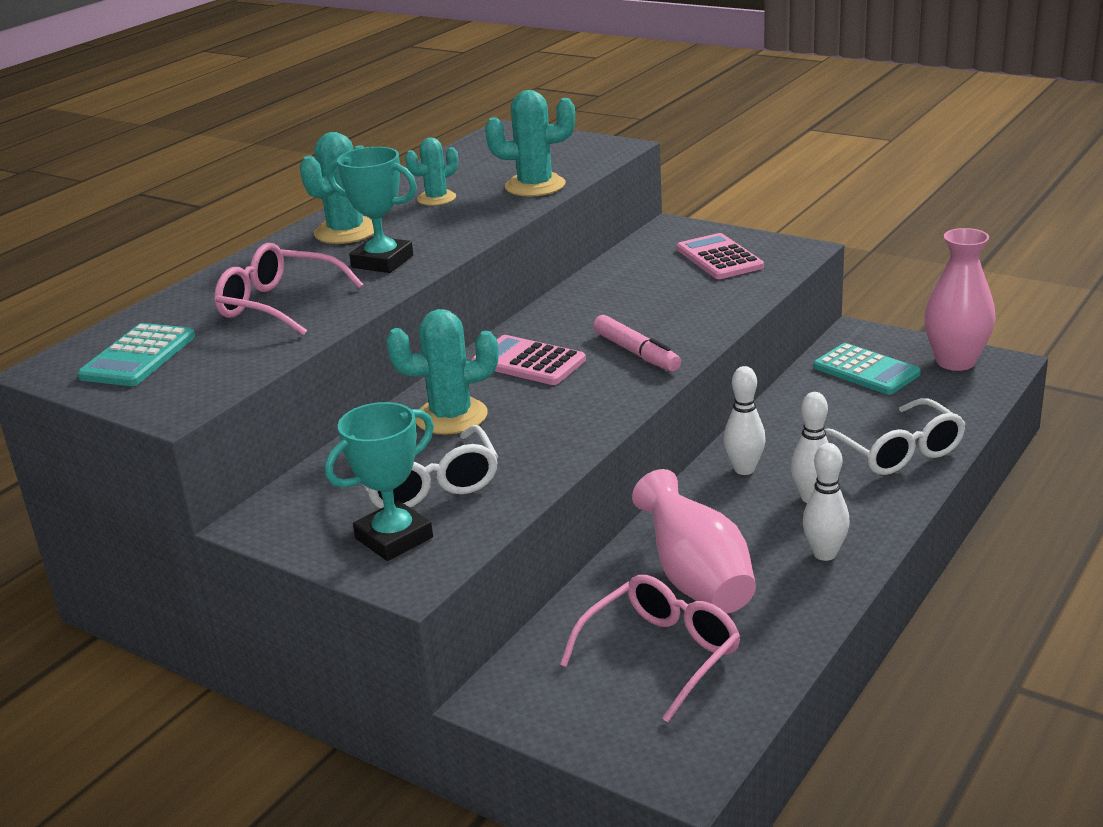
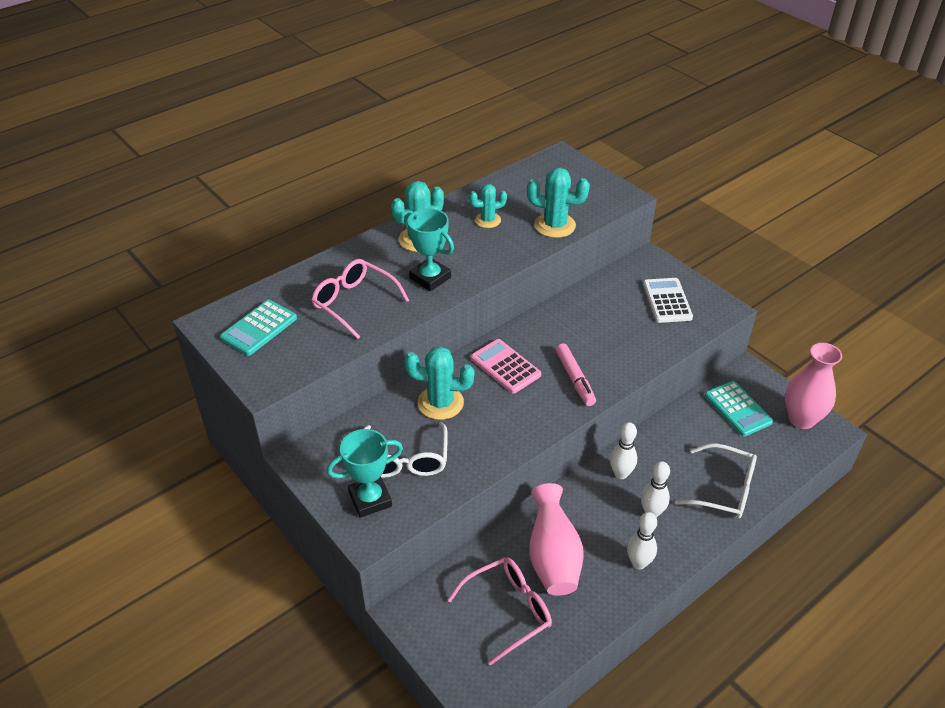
camera: 15 degrees right, 15 degrees up
(719, 258) = (667, 301): pink calculator -> white calculator
(897, 451) = (724, 489): white glasses -> white glasses turned 60 degrees counterclockwise

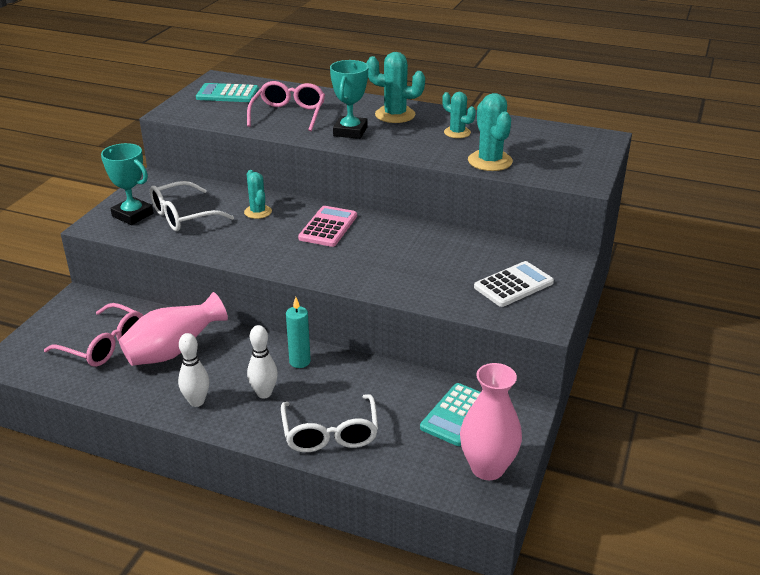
camera: 60 degrees right, 10 degrees down
(440, 403) = (258, 212): turquoise cactus -> turquoise cactus, size x0.64
(575, 379) = (345, 264): pink marker -> none
(620, 474) = (300, 361): white bowling pin -> turquoise candle

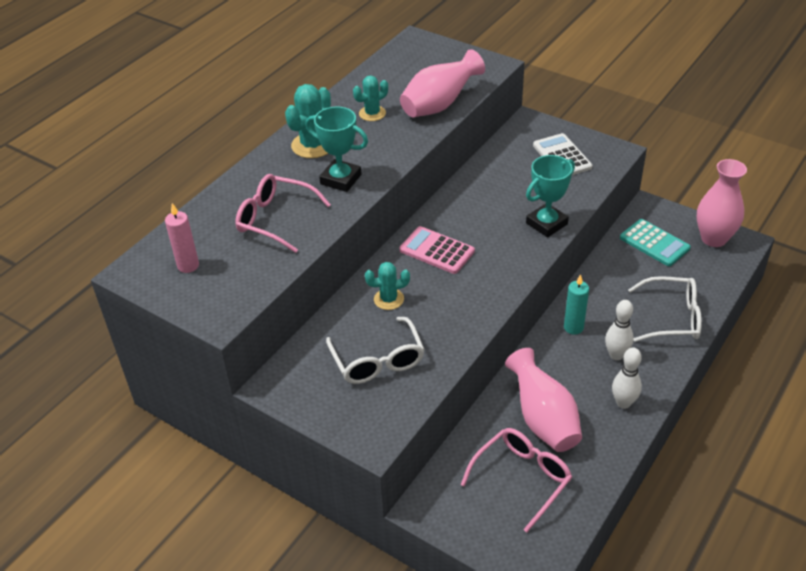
camera: 75 degrees left, 10 degrees up
(132, 215) = (360, 406): turquoise trophy -> turquoise trophy (546, 224)
(227, 94) = (188, 265): turquoise calculator -> pink candle
(490, 161) = (439, 105): turquoise cactus -> pink vase

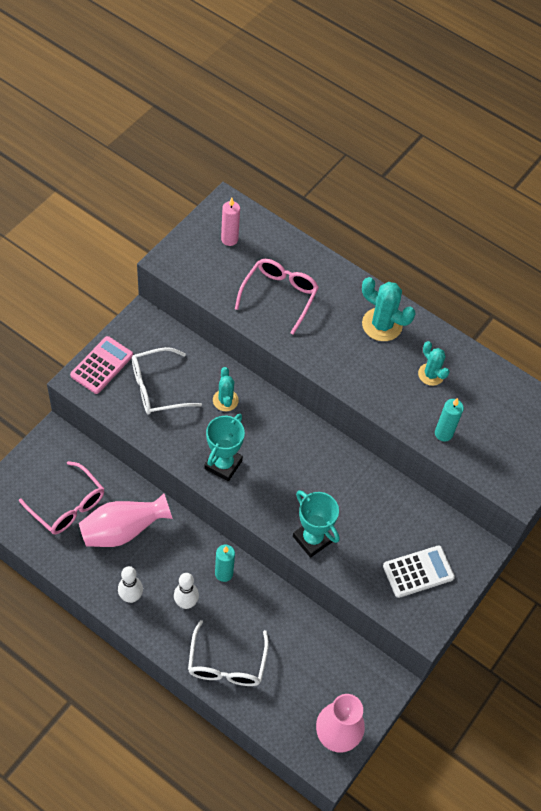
camera: 85 degrees right, 15 degrees up
(341, 179) = (329, 344): turquoise trophy -> turquoise trophy (223, 464)
(436, 251) = (282, 442): pink calculator -> pink calculator (102, 365)
(439, 105) = (443, 433): pink vase -> turquoise candle
(654, 243) = (333, 673): turquoise calculator -> none

